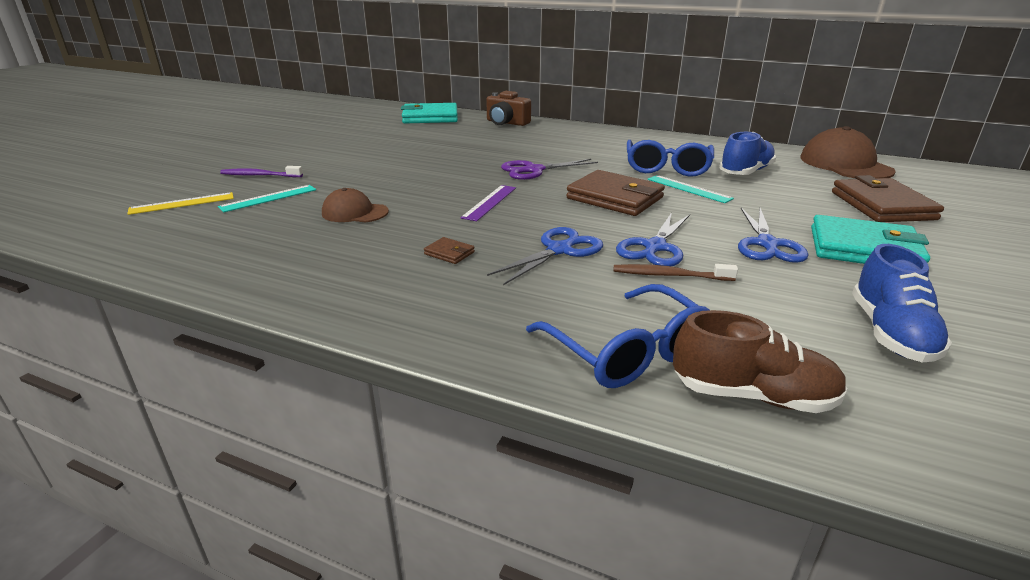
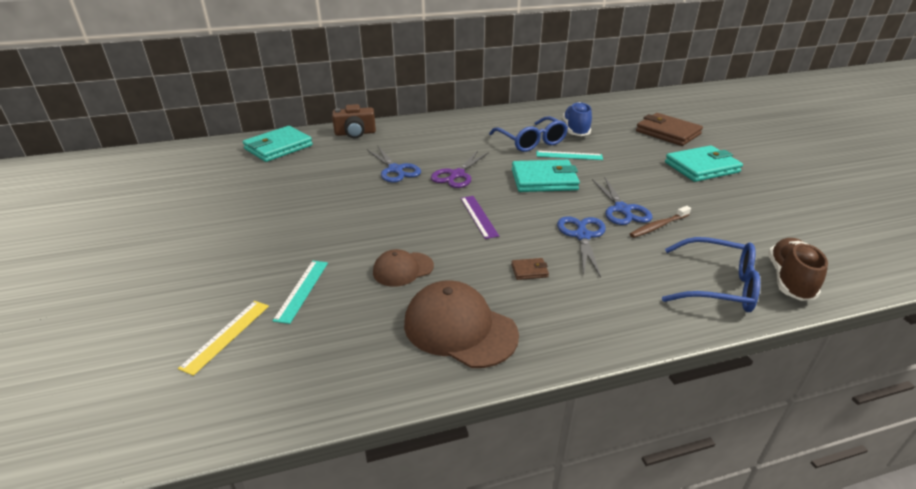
camera: 40 degrees left, 5 degrees up
(260, 175) = (241, 271): purple toothbrush -> none
(615, 198) = (544, 180): brown wallet -> turquoise wallet
(753, 395) = (789, 280): brown shoe -> brown shoe turned 45 degrees counterclockwise
(767, 244) = (663, 183): blue scissors -> blue scissors (395, 170)
(845, 164) = (611, 106): brown cap -> brown cap (459, 328)
(890, 333) = (778, 216): blue shoe -> none

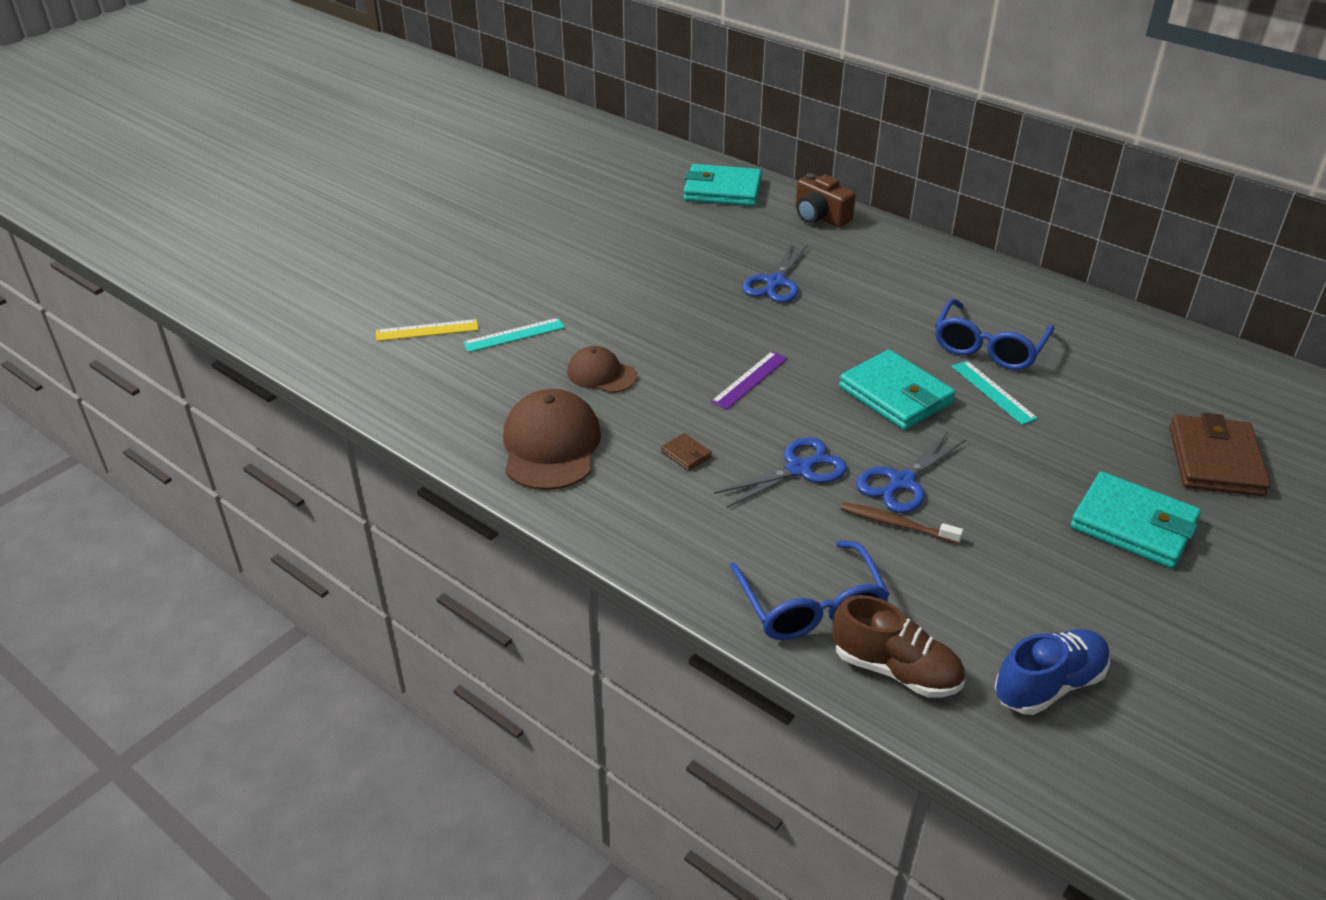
camera: 55 degrees right, 5 degrees up
(457, 175) = (820, 327): purple scissors -> none
(576, 130) = (1085, 371): blue shoe -> blue shoe (1049, 685)
(789, 280) = (895, 670): brown shoe -> brown shoe turned 45 degrees clockwise

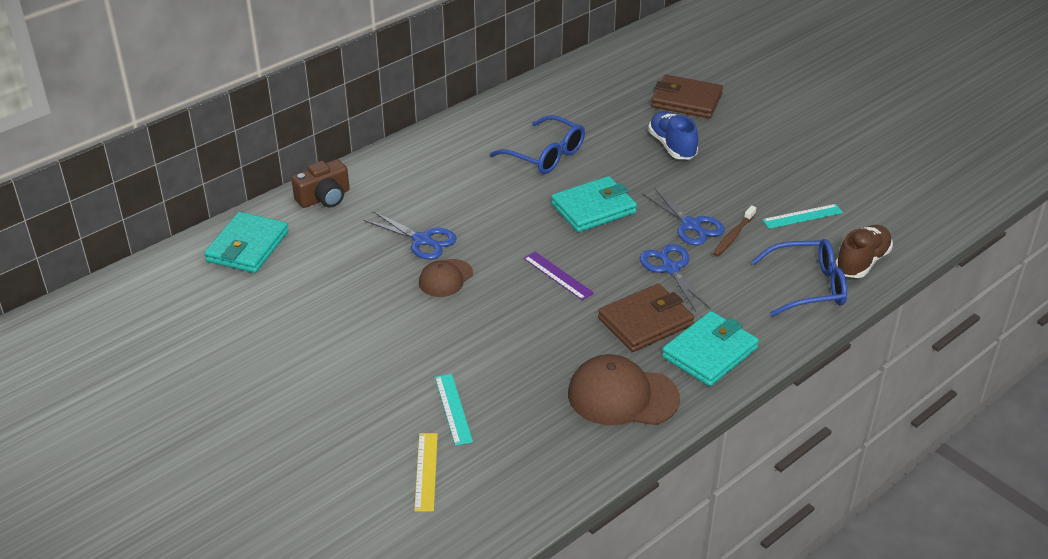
camera: 80 degrees left, 0 degrees up
(601, 374) = (529, 357): brown cap -> brown cap (445, 278)
(686, 454) = (645, 322): brown wallet -> brown wallet, size x2.35
(993, 392) = (599, 165): turquoise ruler -> turquoise ruler (802, 216)
(1049, 685) = (871, 208): blue shoe -> blue shoe (672, 146)
(1133, 525) = (742, 145): turquoise wallet -> turquoise wallet (709, 352)

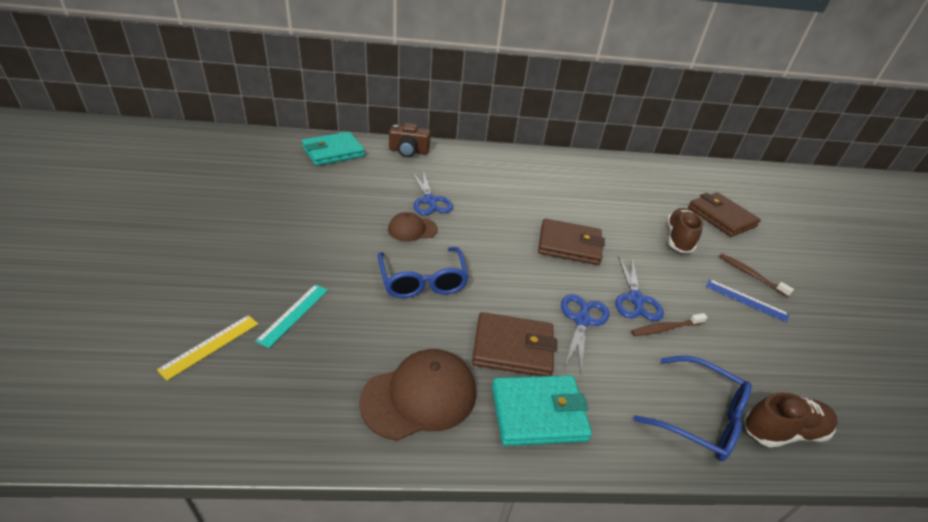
camera: 35 degrees right, 0 degrees up
(545, 155) = (574, 197): blue glasses -> blue glasses (422, 280)
(558, 275) = (488, 272): purple ruler -> none
(593, 208) = (569, 245): turquoise wallet -> brown wallet
(622, 396) = (420, 396): brown cap -> brown cap turned 105 degrees clockwise
(672, 146) = (678, 239): blue shoe -> brown shoe
(753, 148) = (750, 274): none -> brown toothbrush
(768, 174) = (746, 300): none -> blue ruler
(802, 216) = (751, 351): turquoise ruler -> none

